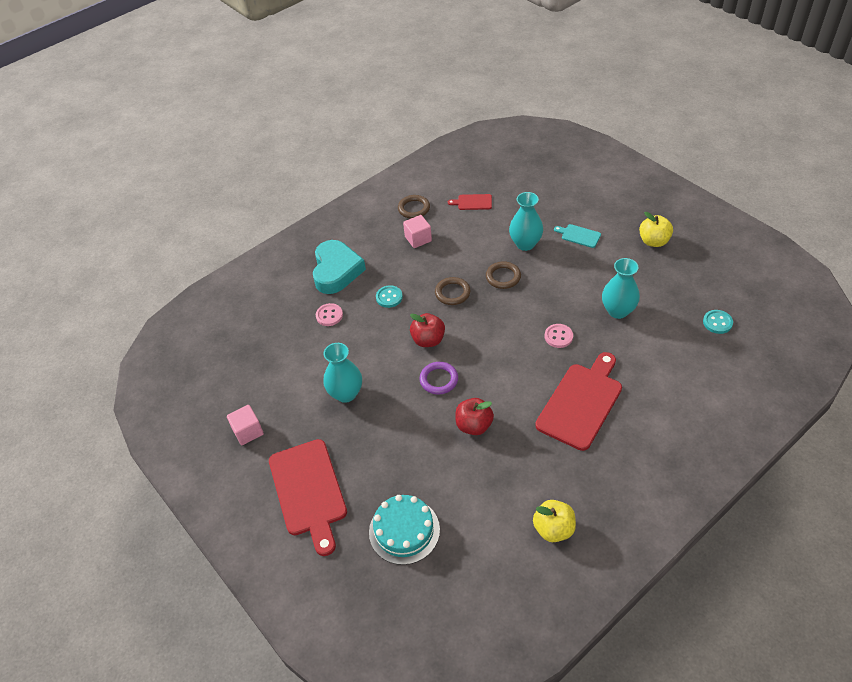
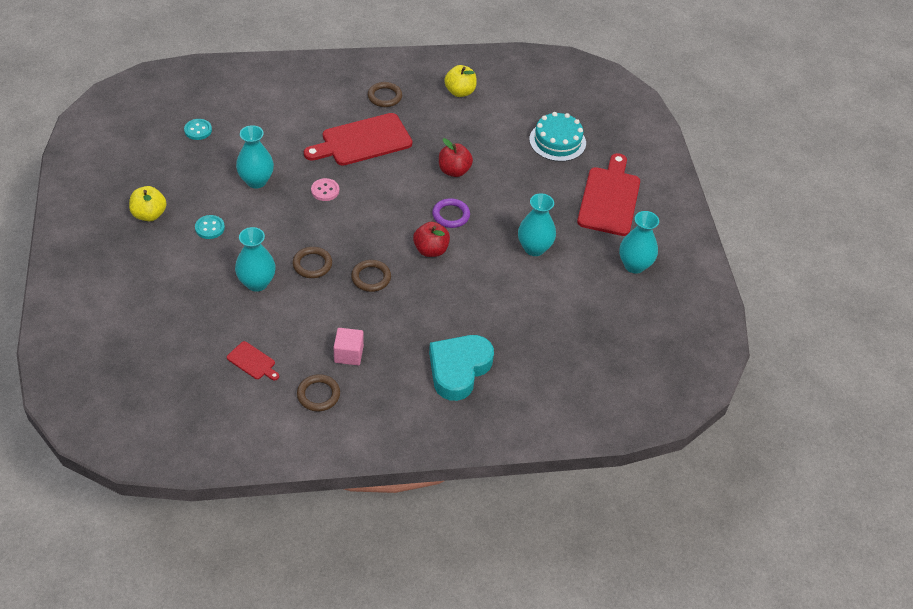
camera: 155 degrees left, 0 degrees up
(248, 431) = (634, 265): pink cube -> turquoise vase
(329, 315) = (500, 325): pink button -> none
(389, 297) = (431, 309): turquoise button -> turquoise button (210, 228)
(579, 235) = (201, 260): turquoise cutting board -> none
(616, 468) = (384, 97): none -> brown ring

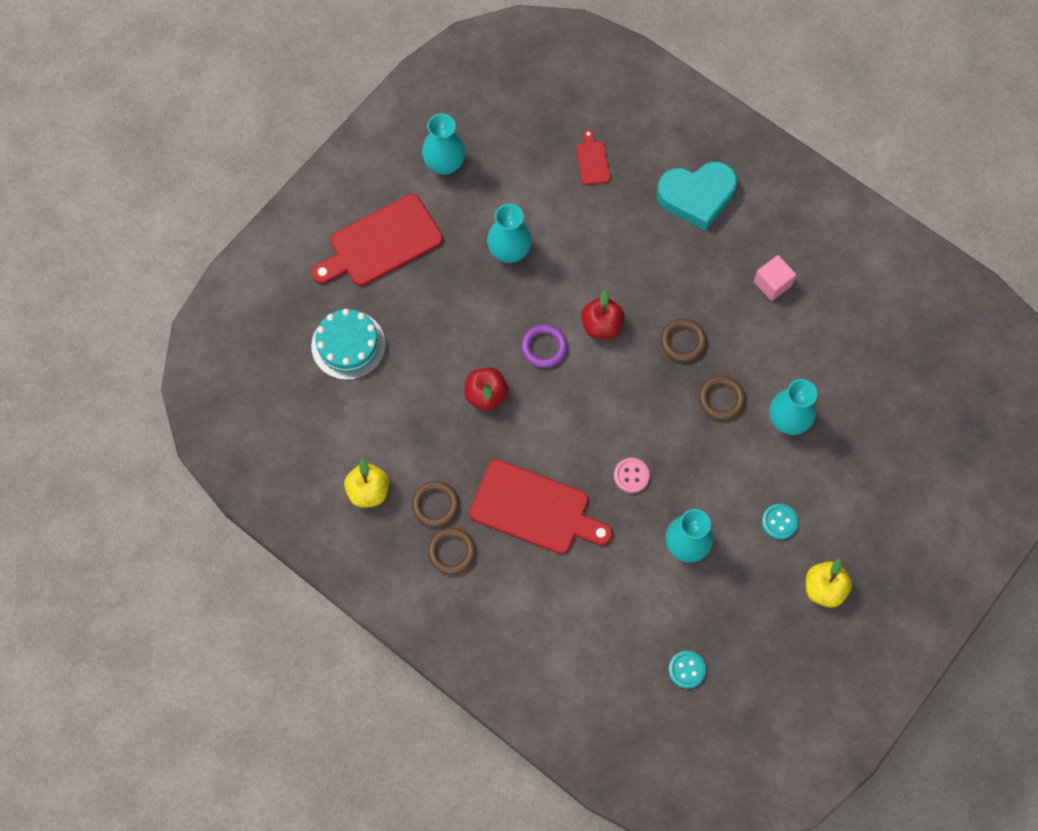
camera: 130 degrees left, 20 degrees up
(252, 362) = (858, 342): red cutting board -> red cutting board (592, 160)
(318, 395) = (830, 268): brown ring -> brown ring (435, 505)

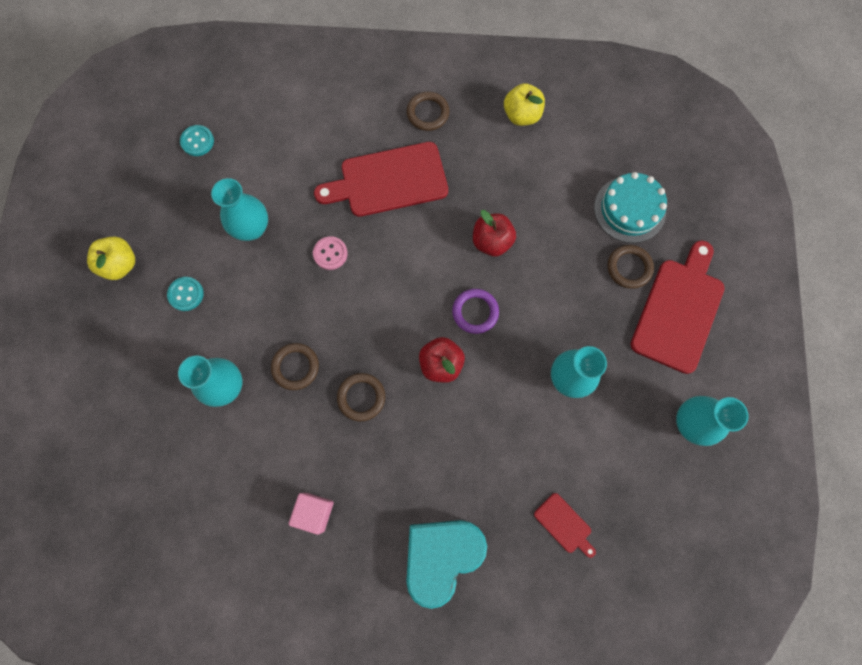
camera: 145 degrees right, 5 degrees up
(435, 505) = (465, 137): brown ring -> brown ring (629, 268)

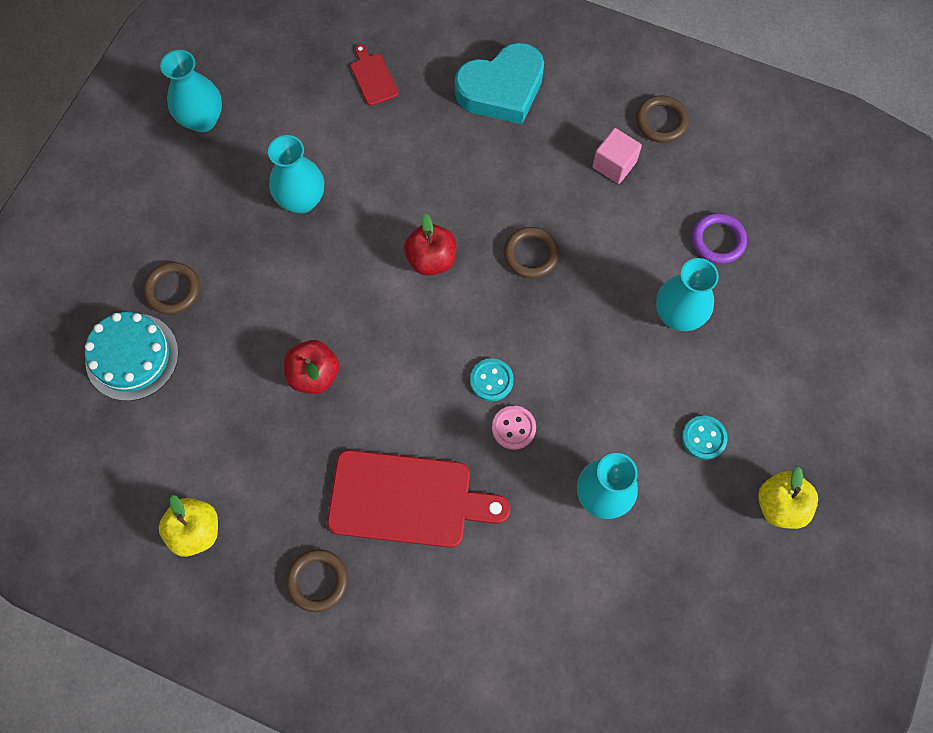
camera: 160 degrees left, 5 degrees down
(197, 141) = (646, 653): turquoise button -> turquoise button (491, 380)
(295, 367) = (594, 310): brown ring -> brown ring (661, 121)
(475, 312) = (370, 301): purple ring -> purple ring (718, 240)
(679, 310) = (146, 227): red cutting board -> none

